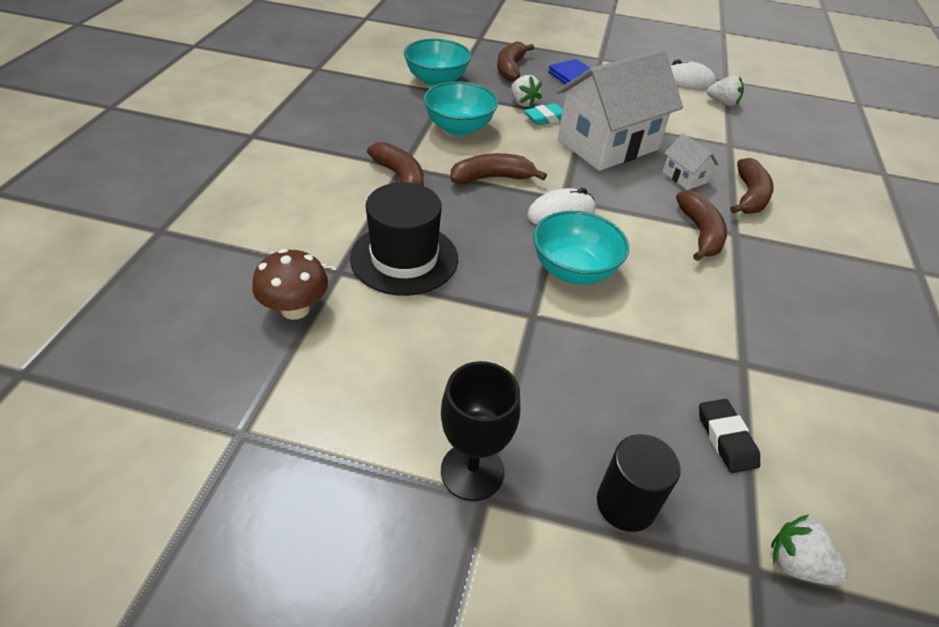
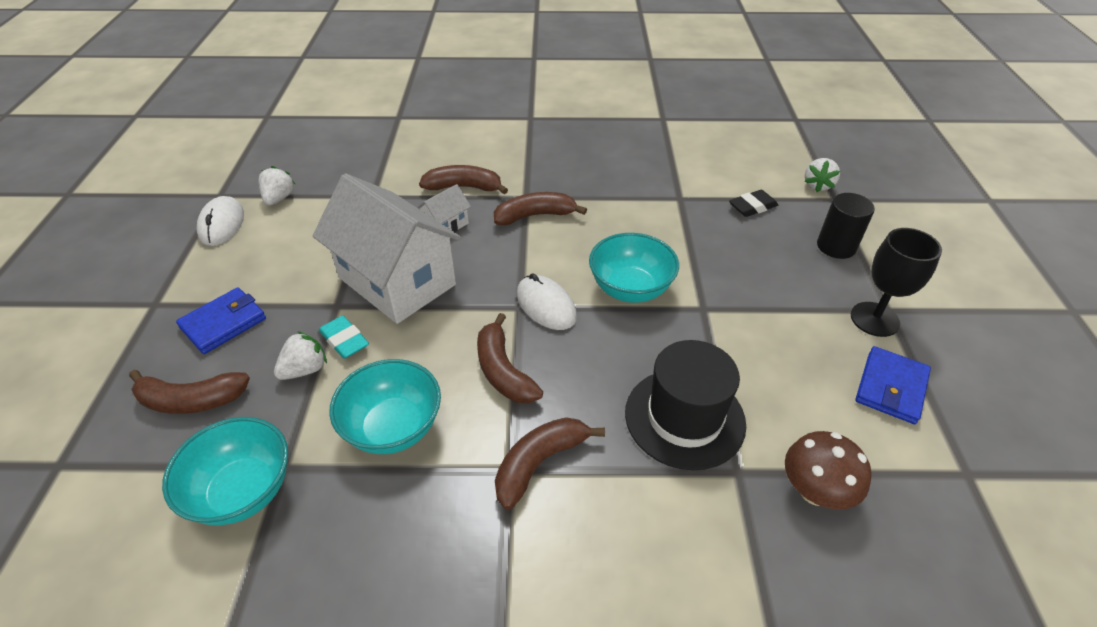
camera: 100 degrees left, 0 degrees up
(368, 427) = (891, 387): none -> blue wallet

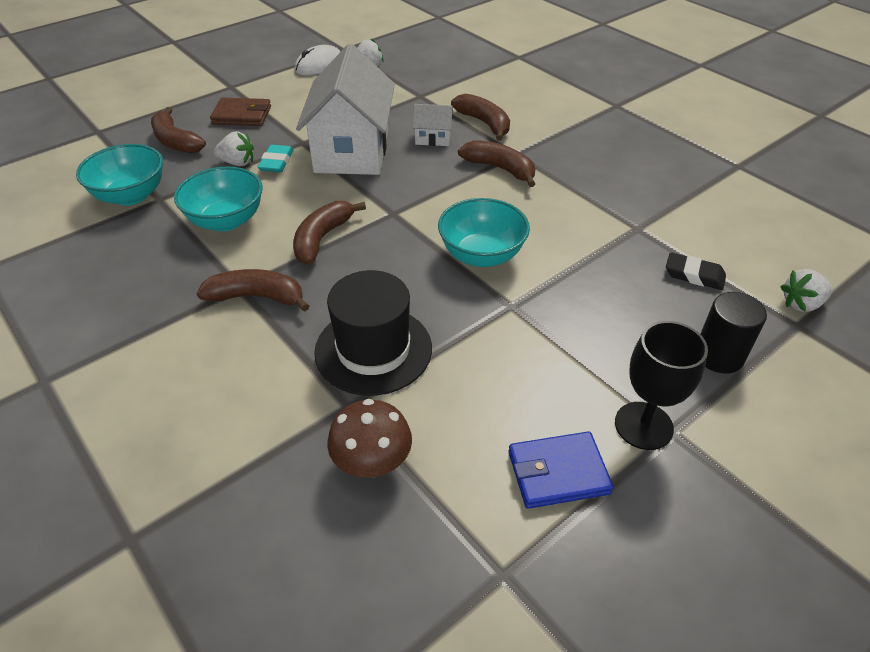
camera: 50 degrees right, 0 degrees up
(223, 323) = (242, 115): blue wallet -> brown wallet
(546, 305) = (409, 224): white mouse -> none

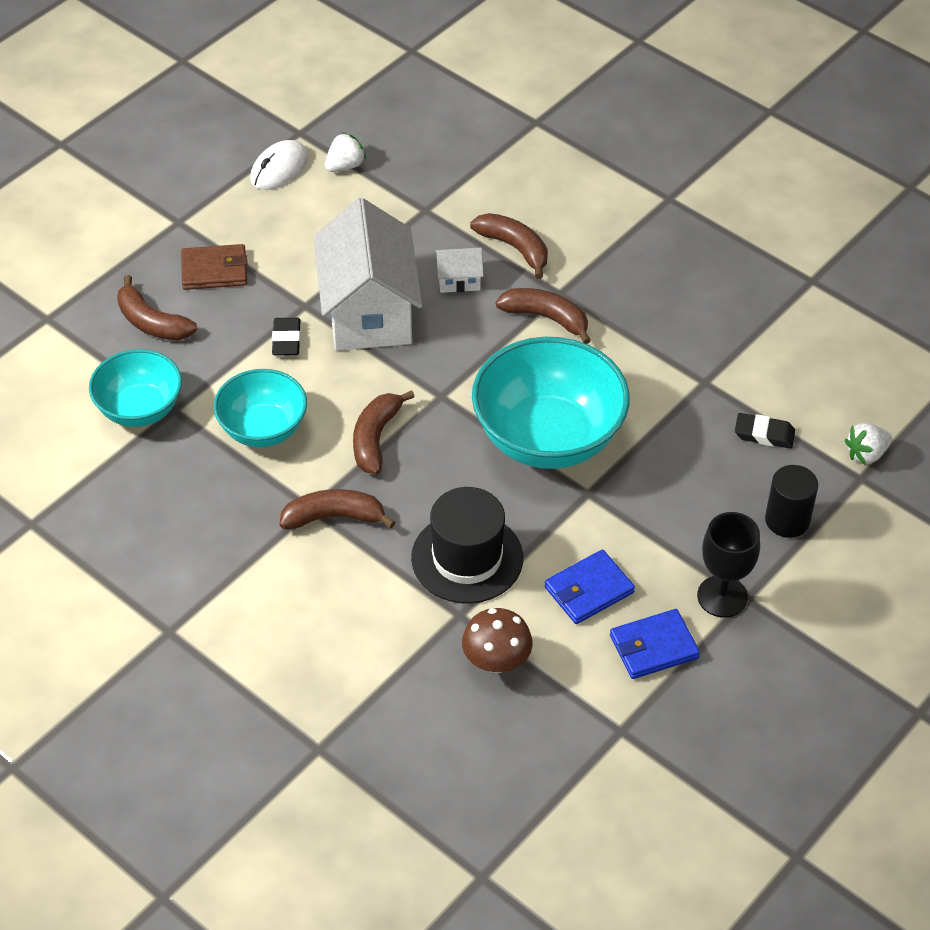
camera: 10 degrees left, 5 degrees up
(237, 163) = (241, 346): white strawberry -> none
(276, 162) = (286, 340): turquoise eraser -> black eraser
(481, 255) = (548, 438): turquoise bowl -> turquoise bowl, size x1.67
(494, 398) = (589, 590): none -> blue wallet

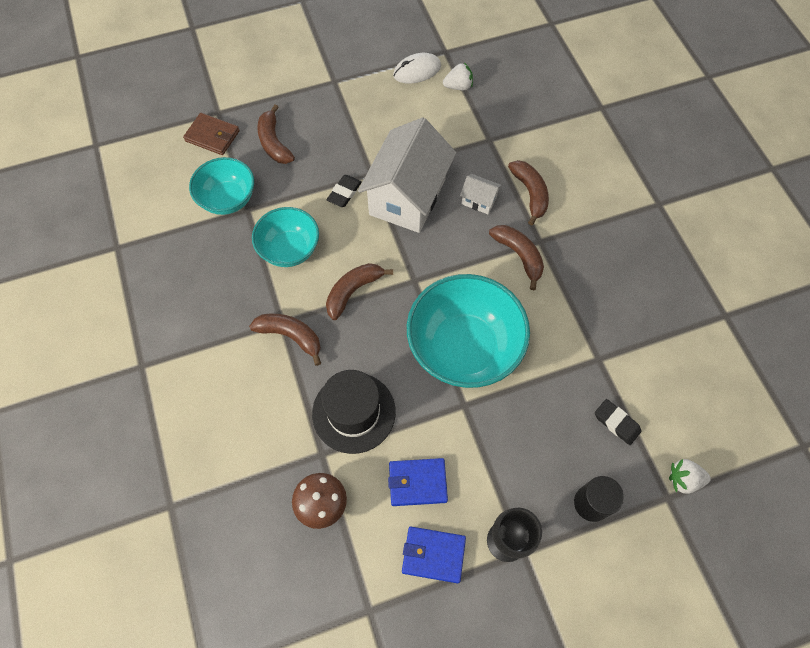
camera: 30 degrees right, 15 degrees up
(214, 270) = (333, 124): brown wallet -> brown wallet (212, 136)

